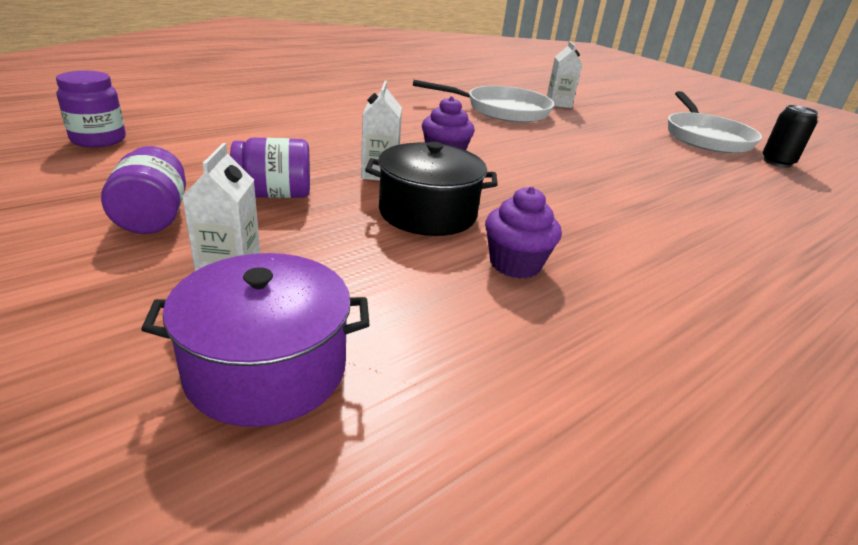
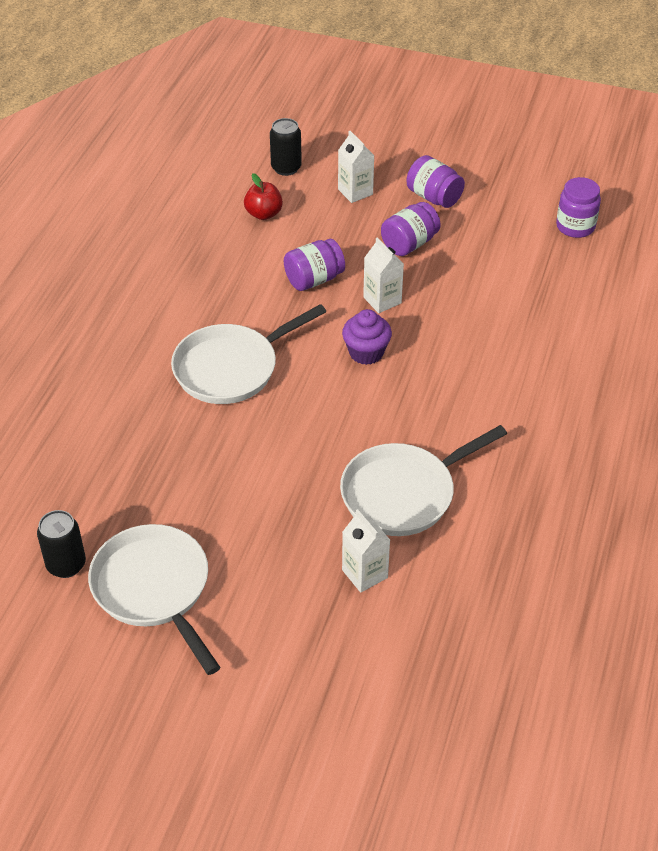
camera: 150 degrees right, 15 degrees up
(266, 368) = (286, 168): purple pot -> black can
(405, 308) = (263, 214): none -> red apple
(427, 213) = (314, 279): black pot -> purple jar
(515, 264) = (235, 266): purple cupcake -> none
(586, 192) = (231, 368): none -> white pan

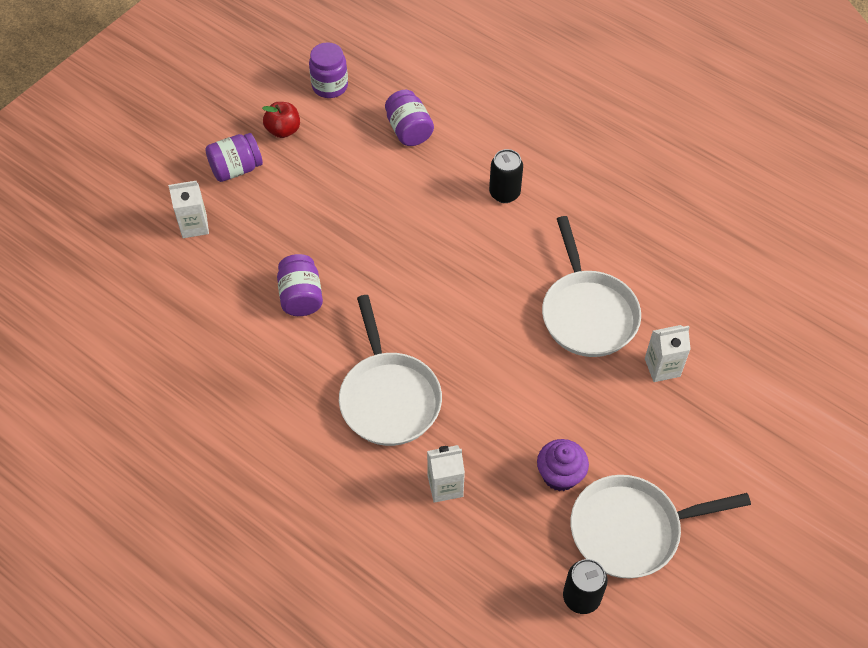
camera: 70 degrees left, 10 degrees up
(263, 214) = (185, 309): red apple -> red apple (283, 130)
(286, 168) = (125, 270): black can -> black can (504, 193)
(366, 352) = (415, 287): purple cupcake -> purple cupcake (560, 475)
(382, 300) = (354, 253): white carton -> white carton (445, 486)
(409, 244) = (290, 209): purple jar -> purple jar (409, 130)

